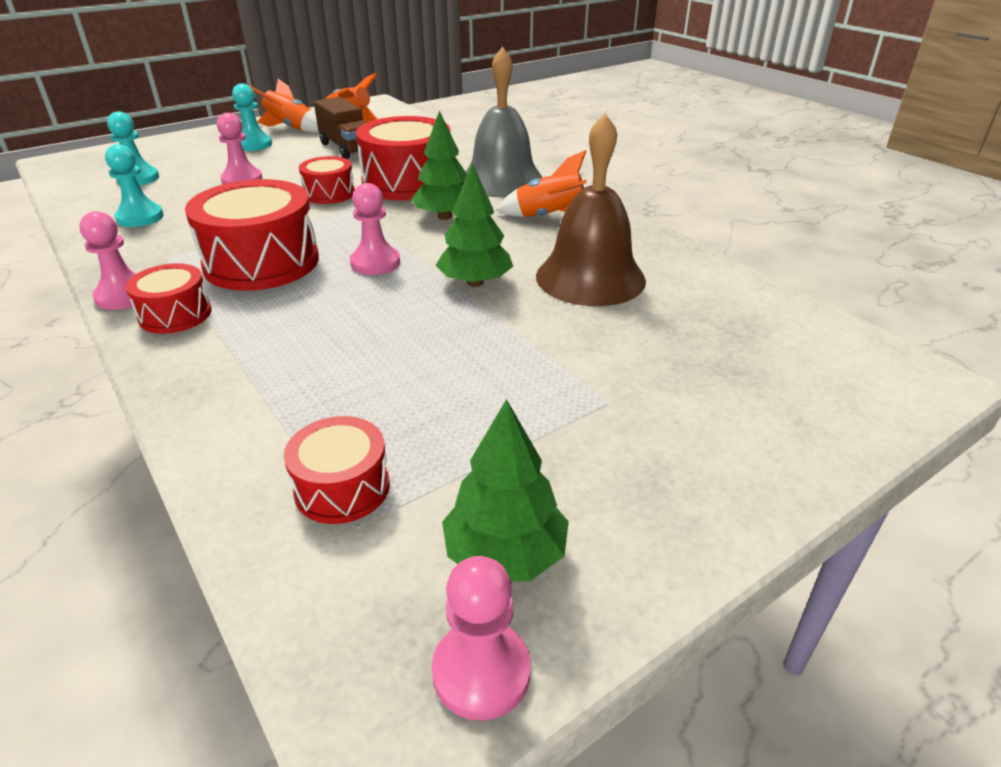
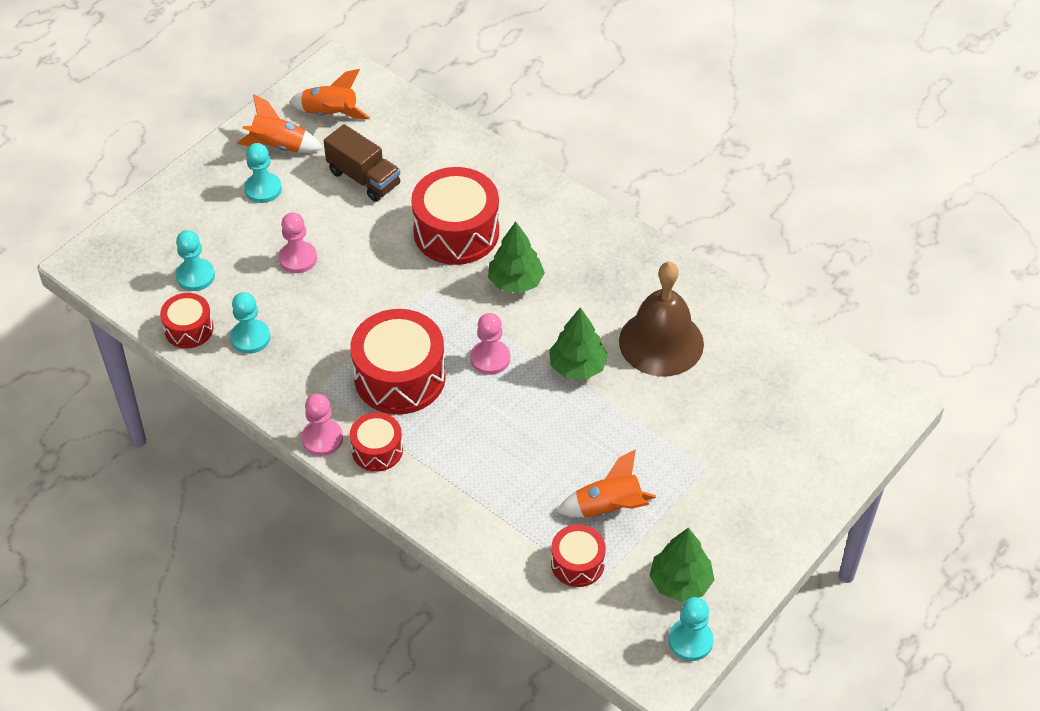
camera: 15 degrees left, 15 degrees up
(329, 193) = (395, 265): red drum -> red drum (189, 329)
(481, 672) = (690, 641): pink pawn -> turquoise pawn
(502, 180) = (542, 211): grey bell -> none
(549, 217) = (604, 264): orange rocket -> orange rocket (608, 508)

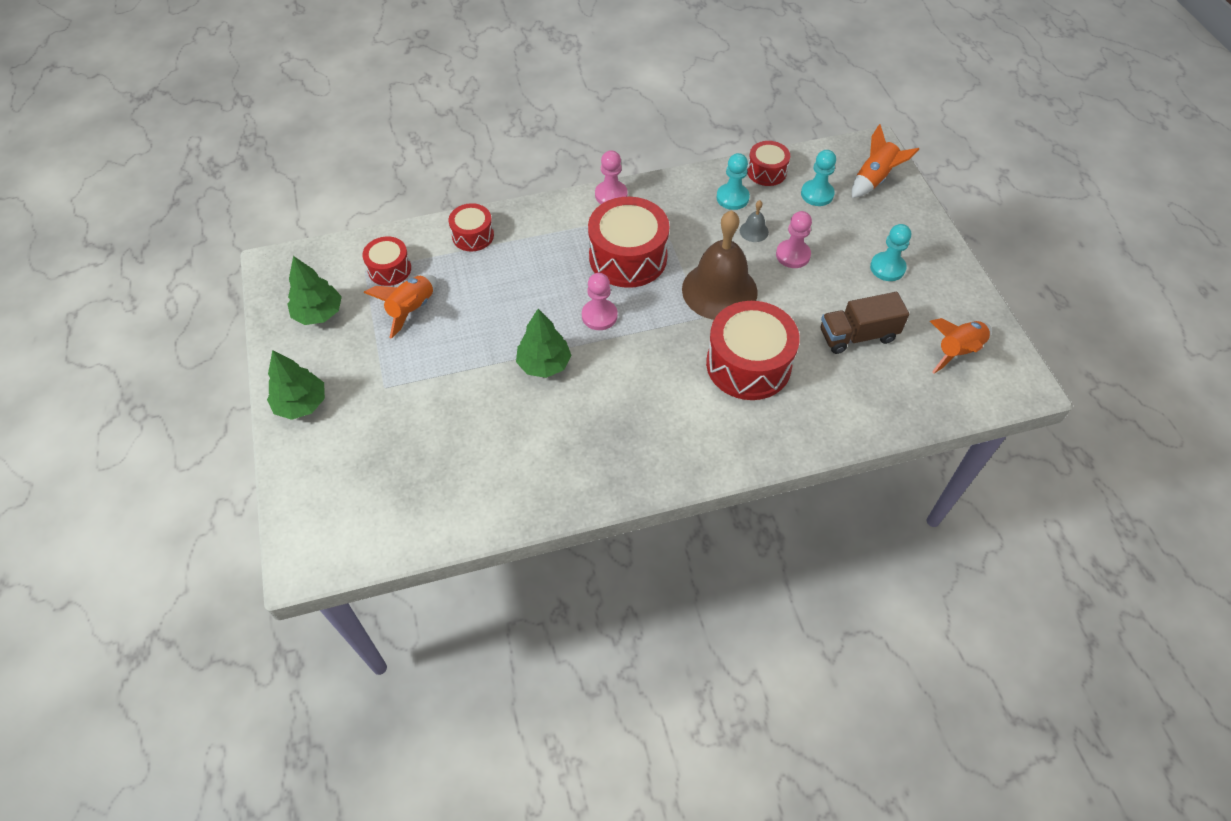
camera: 125 degrees right, 5 degrees up
(279, 146) = (935, 299): orange rocket -> orange rocket (874, 179)
(287, 300) = (754, 231): none -> grey bell
(377, 450) = (576, 216): red drum -> red drum (473, 235)
(515, 282) = (662, 373): green tree -> green tree (301, 404)
(661, 342) = (517, 434): brown bell -> brown bell (719, 290)
(690, 641) = (277, 293): turquoise pawn -> none

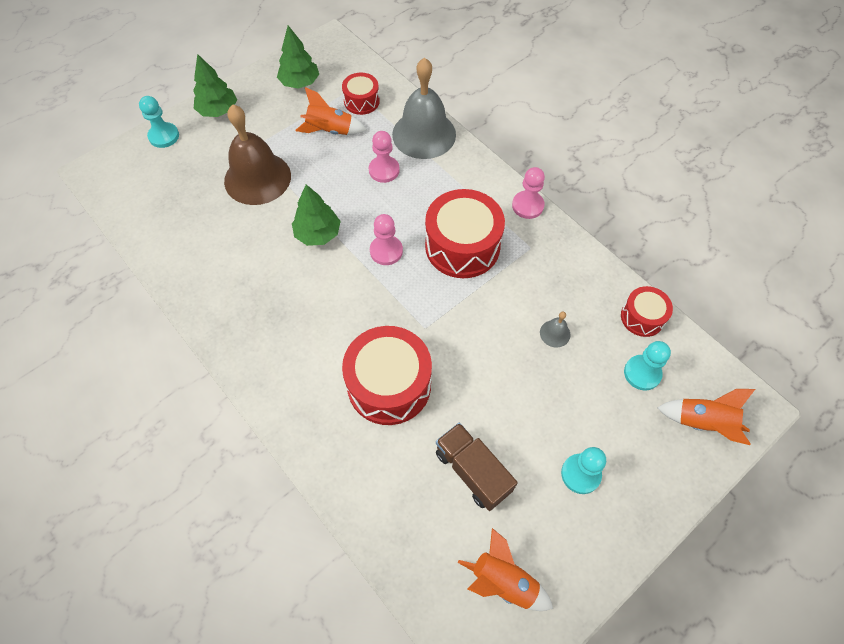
camera: 65 degrees right, 5 degrees up
(473, 235) = (424, 134): red drum -> grey bell
(719, 290) = (464, 330): brown bell -> brown bell (257, 178)
(732, 198) = (587, 300): turquoise pawn -> turquoise pawn (164, 136)
(793, 255) = (544, 378): pink pawn -> pink pawn (384, 170)

